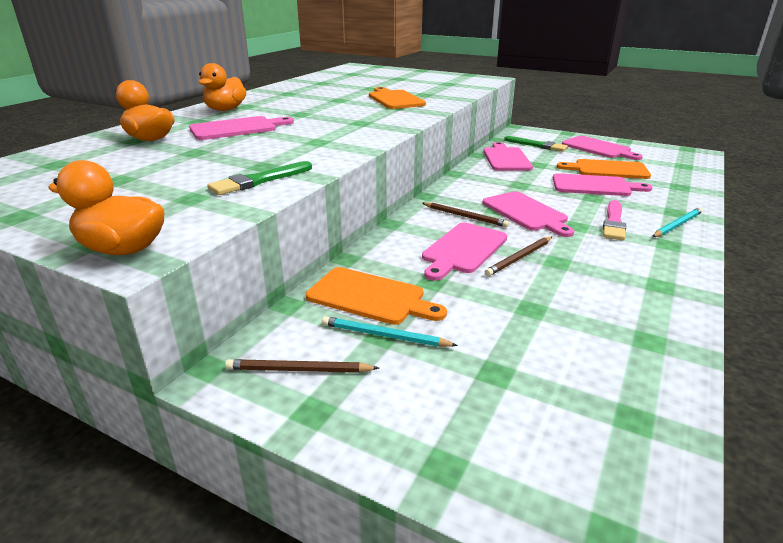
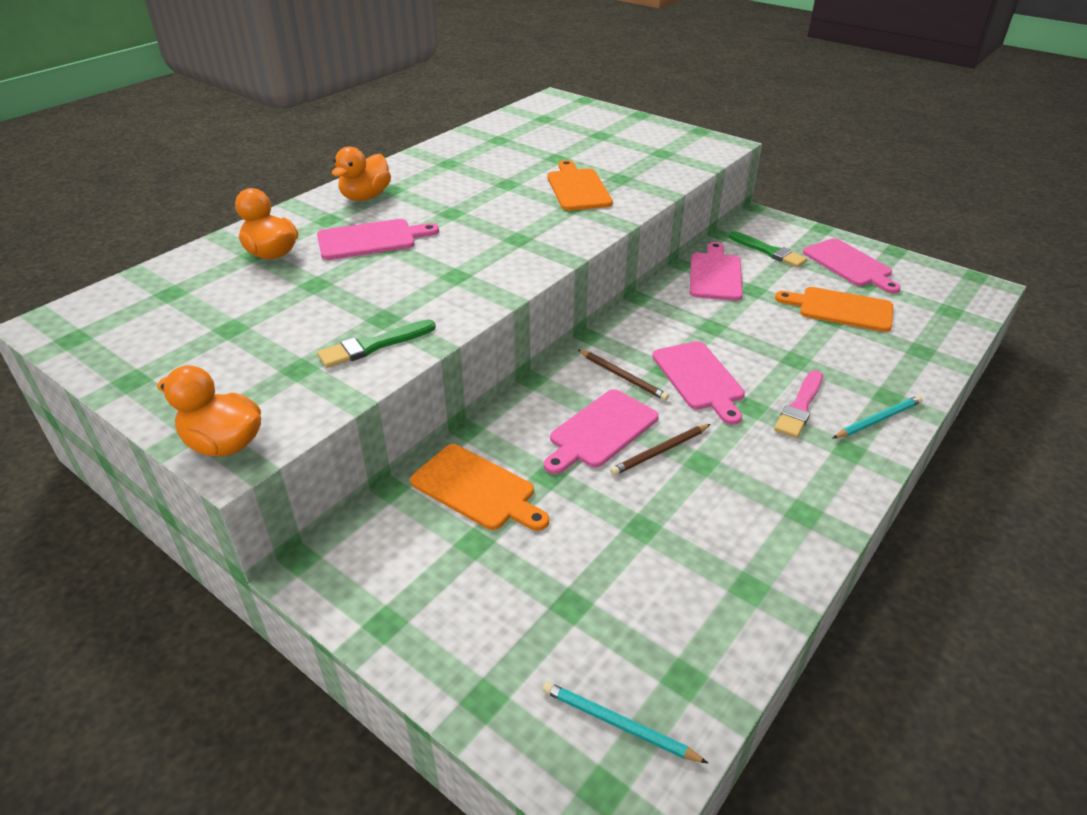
camera: 10 degrees right, 10 degrees up
(299, 370) = (382, 574): brown pencil -> none
(384, 335) = (476, 543): turquoise pencil -> turquoise pencil (618, 724)
(594, 186) = (807, 339): pink cutting board -> none

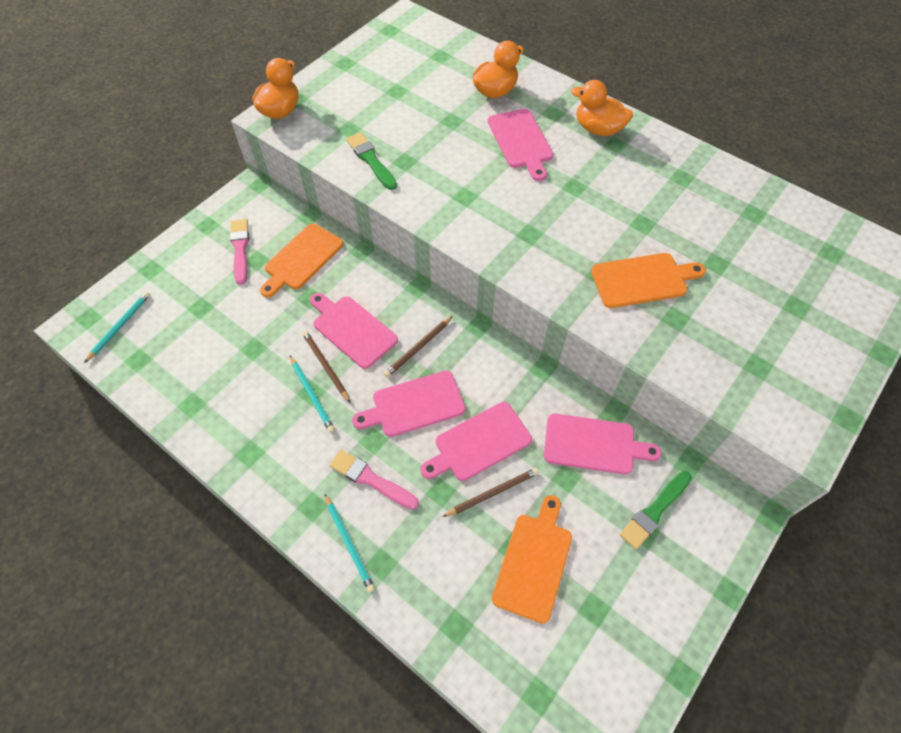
camera: 90 degrees right, 20 degrees up
(448, 567) = (240, 249): none -> pink brush
(705, 461) = (312, 395): none -> turquoise pencil
(784, 329) = (492, 493): none -> brown pencil
(849, 265) = (635, 601): pink cutting board -> pink cutting board (479, 443)

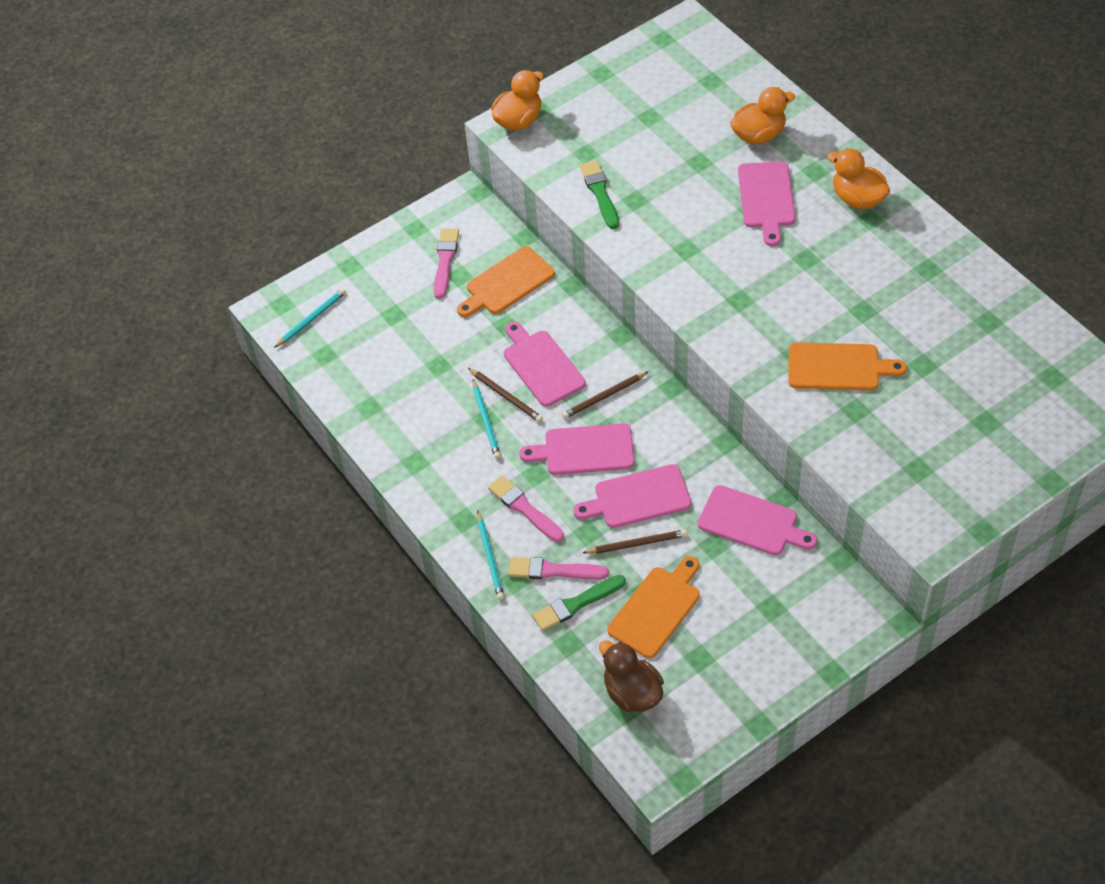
camera: 20 degrees right, 5 degrees down
(325, 366) = (506, 396): brown pencil -> brown pencil turned 150 degrees clockwise
(418, 543) = (553, 570): none -> pink brush
(539, 671) = (632, 692): none -> brown duck
(654, 511) = (789, 592): green brush -> green brush (576, 604)

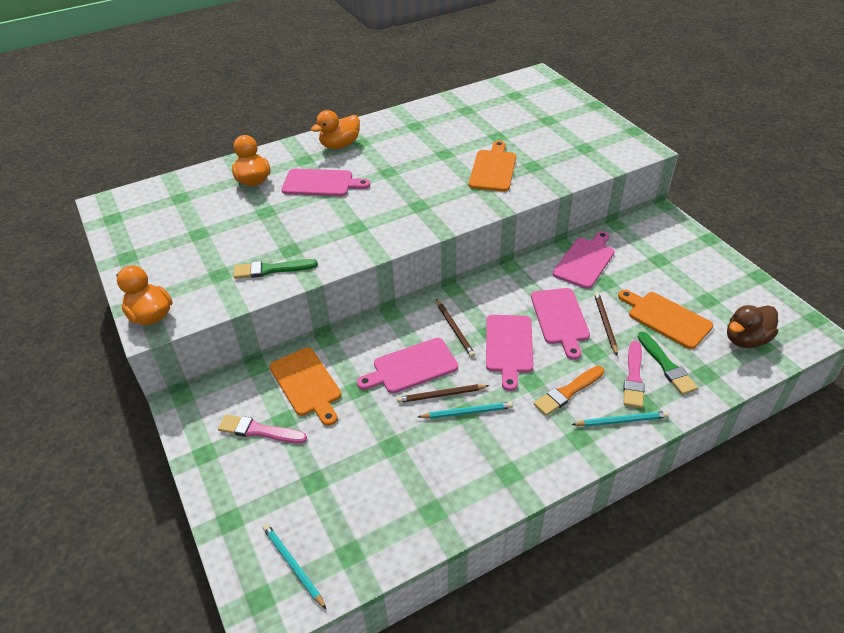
camera: 85 degrees left, 10 degrees down
(506, 396) = (441, 395): brown pencil -> brown pencil turned 150 degrees counterclockwise
(524, 508) = (568, 392): pink brush -> orange brush

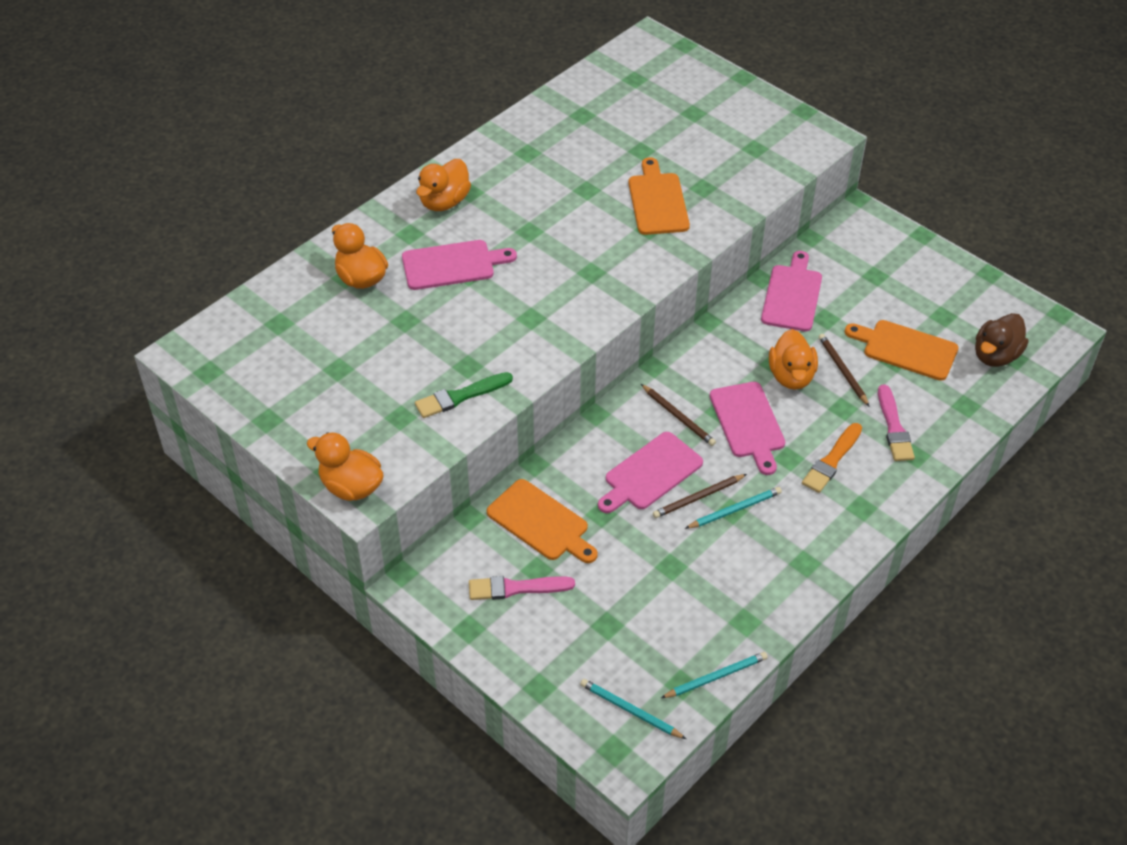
camera: 20 degrees left, 5 degrees up
(560, 319) = (791, 376): pink cutting board -> orange duck
(621, 421) = (897, 479): turquoise pencil -> turquoise pencil (716, 677)
(666, 365) = (923, 406): green brush -> none

